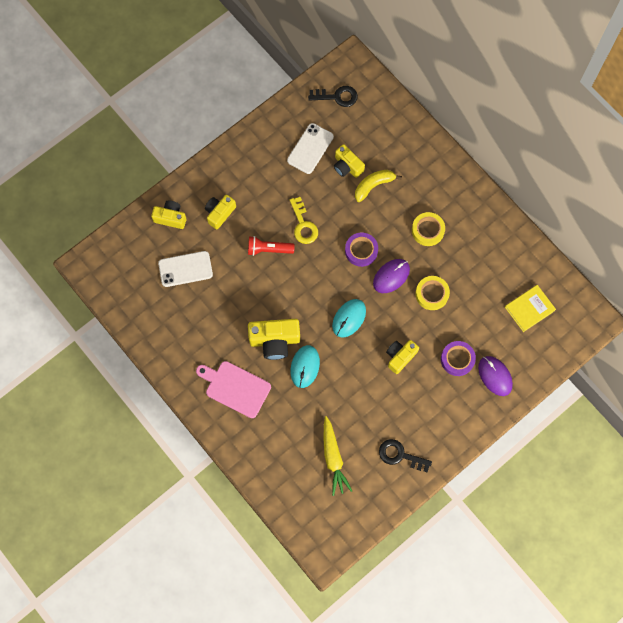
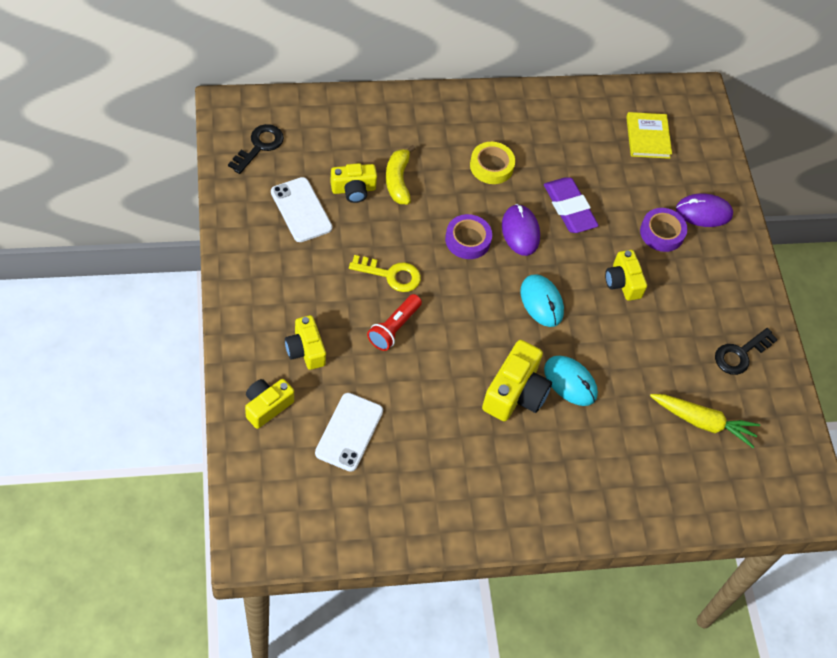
camera: 65 degrees left, 15 degrees down
(235, 388) = (546, 472): pink cutting board -> none
(432, 294) = (569, 208): yellow tape -> purple eraser

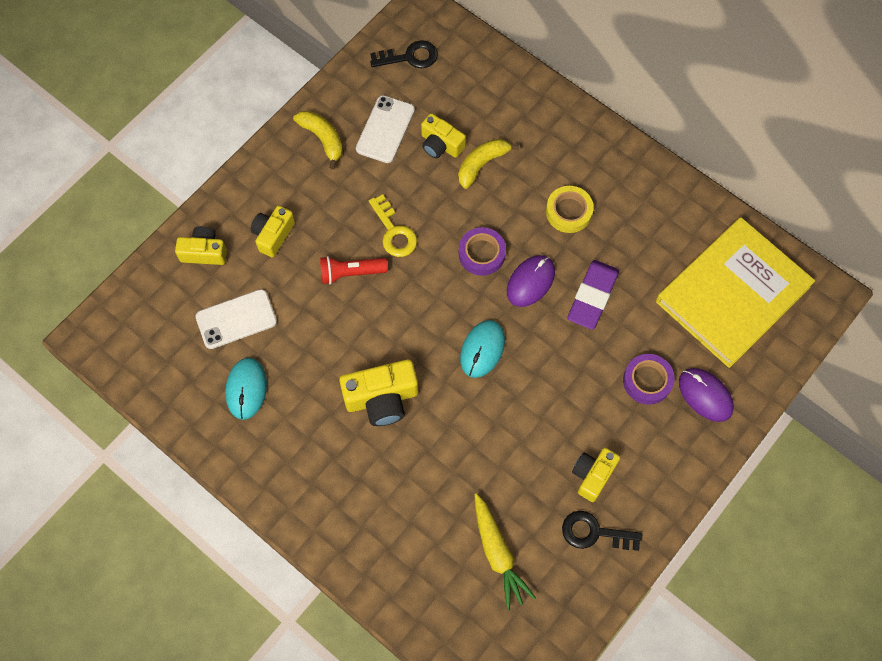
camera: 55 degrees right, 10 degrees up
(262, 253) = (322, 139): none -> yellow banana
(570, 382) = (432, 428): turquoise mouse -> turquoise mouse (246, 389)
(623, 282) = (565, 391): yellow camera -> yellow camera (593, 475)
(647, 137) = (732, 294): yellow book -> yellow book, size x2.19

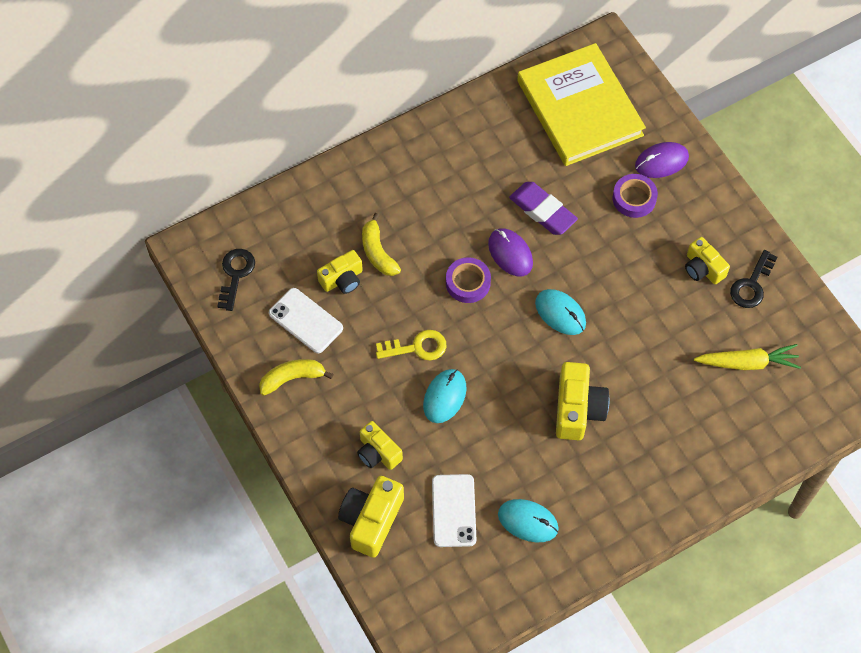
camera: 70 degrees left, 5 degrees down
(204, 252) = (371, 520): yellow camera -> yellow camera, size x1.52
(351, 273) = (444, 397): red flashlight -> turquoise mouse
(568, 212) = (454, 200): yellow tape -> none

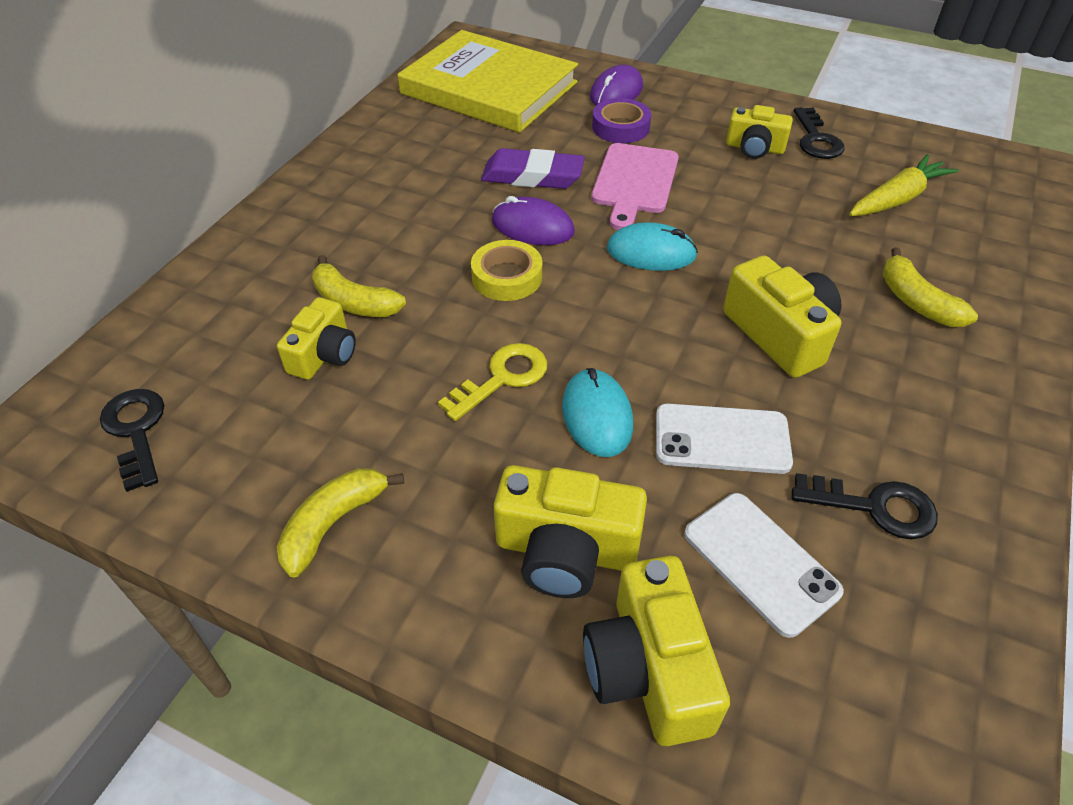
camera: 35 degrees left, 15 degrees down
(306, 321) = (301, 432): white phone -> white phone (722, 439)
(378, 452) = (565, 550): yellow camera -> yellow camera, size x1.52
(468, 283) = (507, 277): purple tape -> yellow tape
(528, 521) = (875, 507): turquoise mouse -> black key
(599, 253) = (634, 182): none -> pink cutting board
(673, 436) = (916, 302): none -> yellow banana

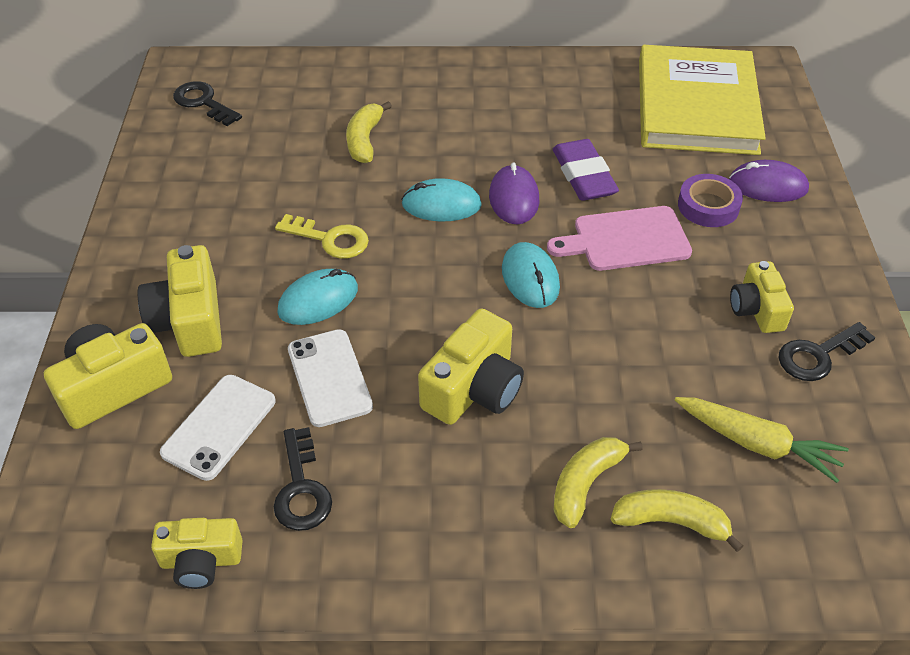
camera: 65 degrees right, 0 degrees up
(136, 431) = (203, 102): black key -> black key turned 90 degrees counterclockwise
(324, 354) = (306, 147): yellow camera -> yellow camera (201, 561)
(333, 524) = (169, 209): yellow banana -> yellow banana (671, 522)
(507, 277) = (441, 205): yellow tape -> turquoise mouse

